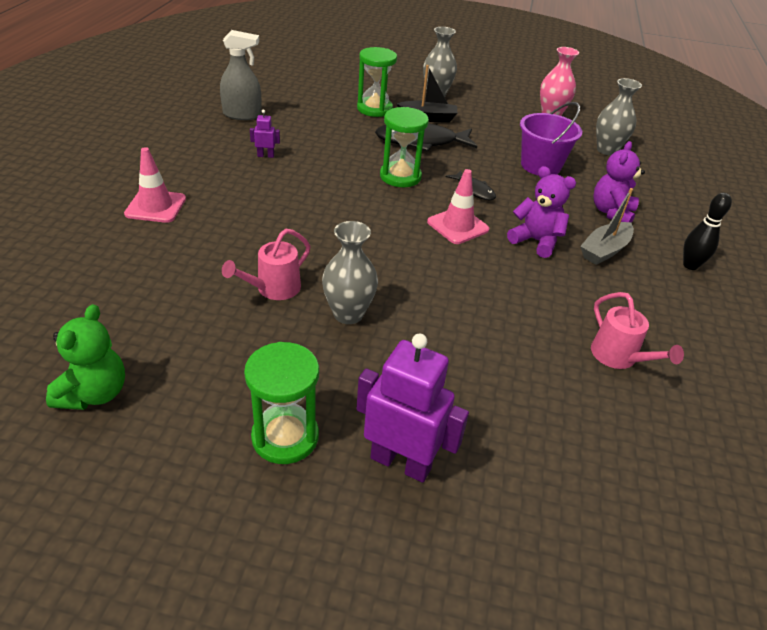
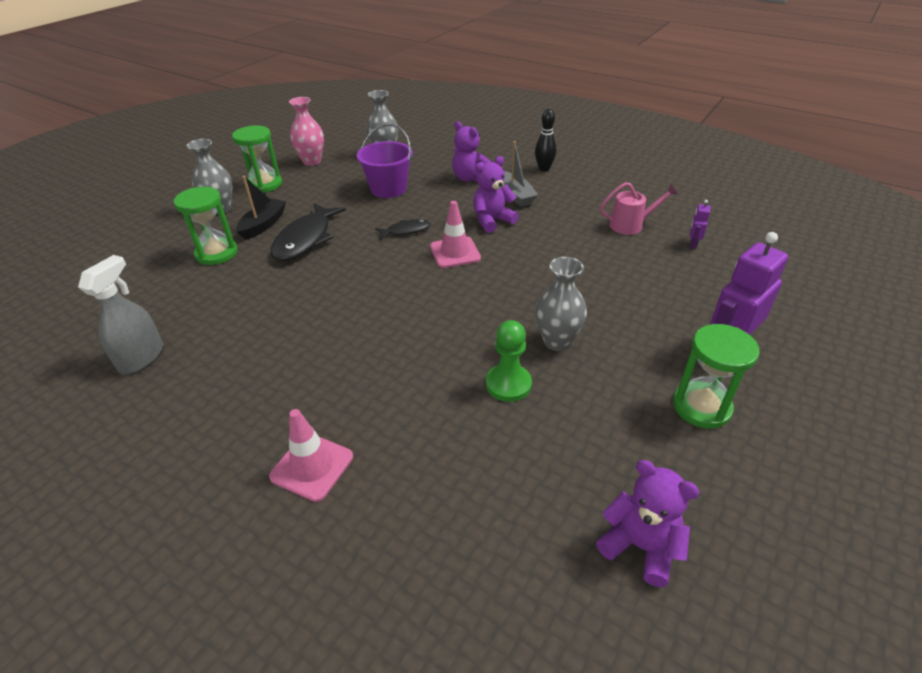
camera: 65 degrees left, 0 degrees up
(94, 393) = (640, 546): green teddy bear -> purple teddy bear
(265, 155) = (257, 352): purple robot -> purple robot (693, 244)
(273, 289) = (508, 384): pink watering can -> green pawn
(400, 176) = (360, 266): green hourglass -> green hourglass (264, 184)

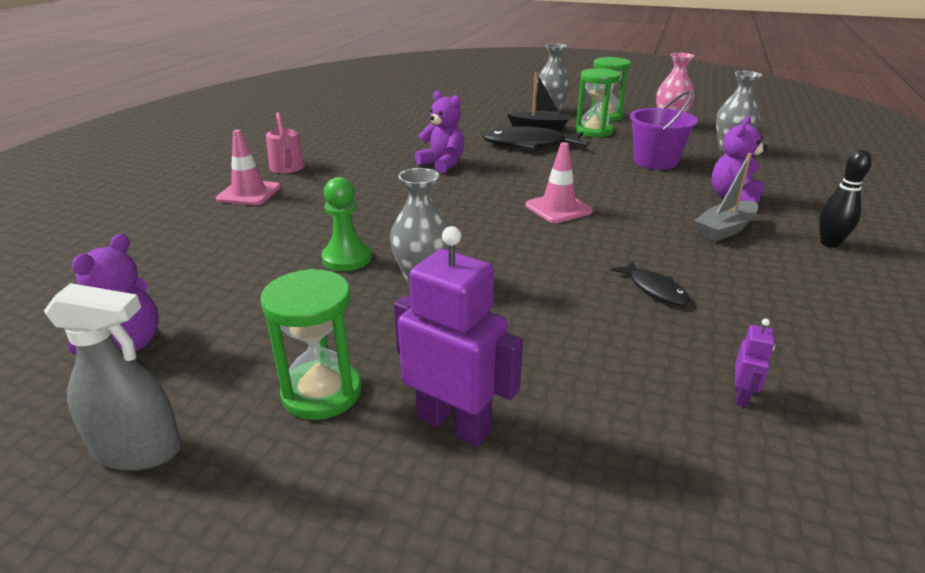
camera: 75 degrees right, 10 degrees down
(141, 358) = (355, 128): grey spray bottle -> grey spray bottle (138, 450)
(216, 253) = (486, 122): green hourglass -> green hourglass (593, 131)
(406, 231) = (580, 180): black fish -> black fish (654, 289)
(492, 221) = (645, 221): purple teddy bear -> purple teddy bear (442, 164)
(631, 225) = (740, 327): pink watering can -> pink watering can (288, 169)
(693, 244) = (742, 396): purple robot -> purple robot turned 105 degrees clockwise

